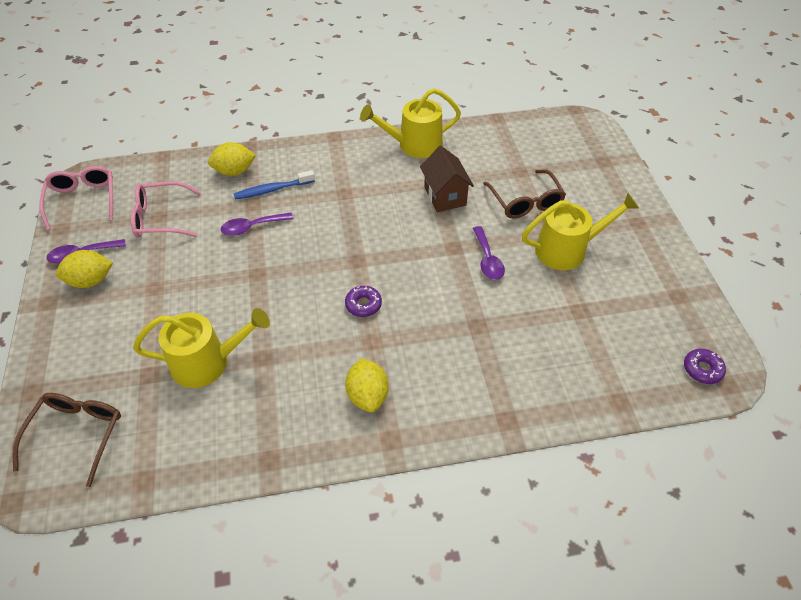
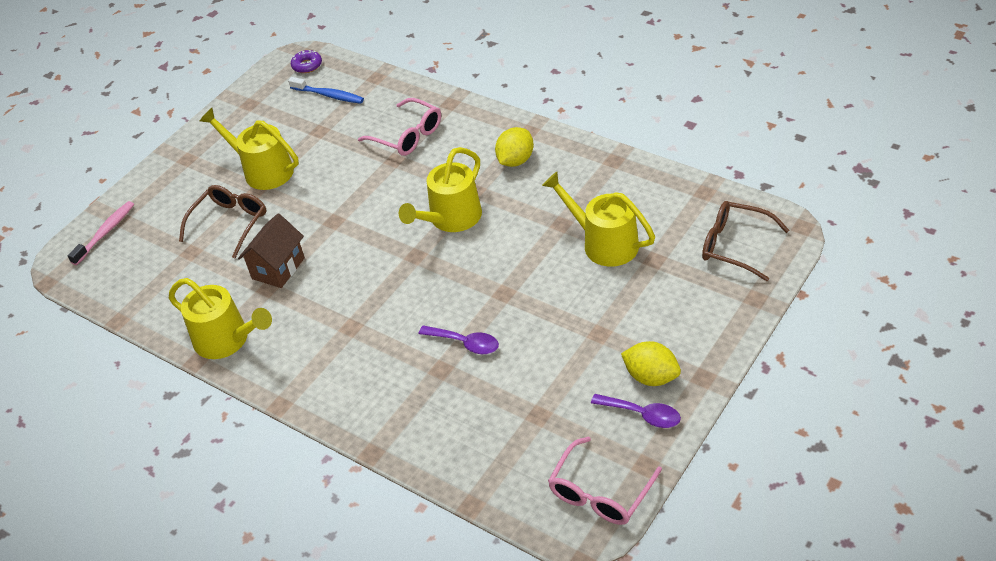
camera: 130 degrees left, 5 degrees down
(77, 434) = (735, 246): brown glasses -> brown glasses turned 60 degrees clockwise
(160, 218) = (538, 411): pink glasses -> pink glasses (408, 136)
(234, 171) = (419, 425): yellow lemon -> none
(272, 190) = (407, 375): blue toothbrush -> blue toothbrush (329, 95)
(363, 304) = (451, 218): purple donut -> yellow watering can
(487, 260) = (324, 197): purple spoon -> none
(595, 149) = (105, 232): none -> pink toothbrush

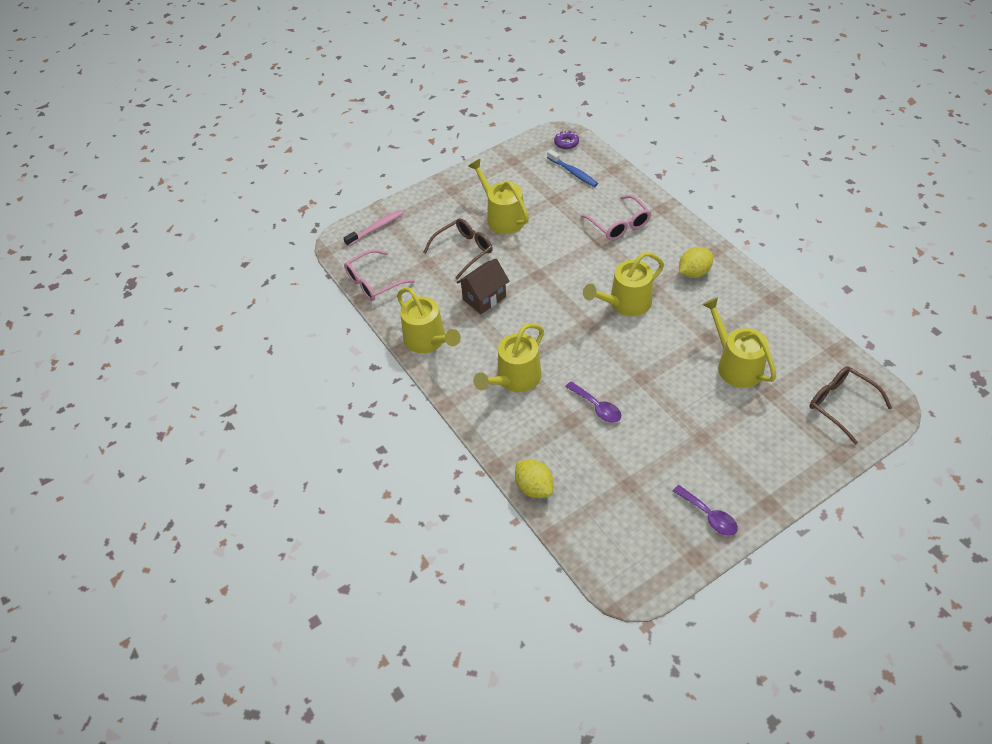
camera: 20 degrees right, 5 degrees up
(354, 346) = (515, 379): none -> yellow watering can
(600, 492) = (651, 564): pink glasses -> pink glasses (373, 282)
(651, 377) = (728, 488): yellow lemon -> yellow lemon (534, 487)

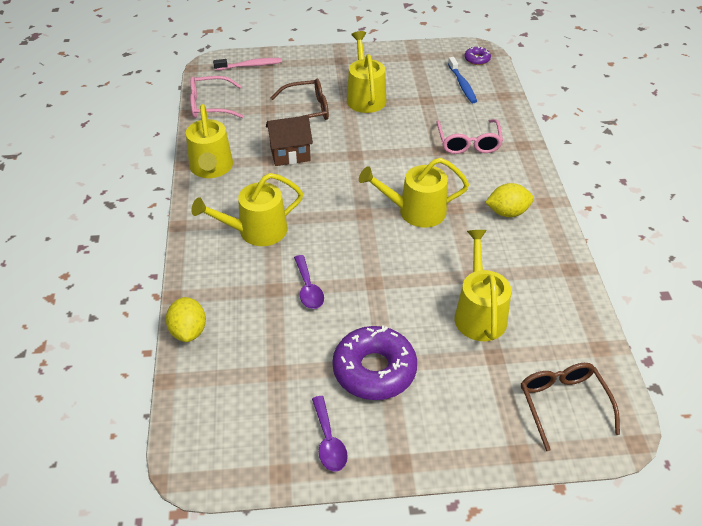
camera: 25 degrees right, 5 degrees down
(697, 446) = (374, 370): none -> purple donut

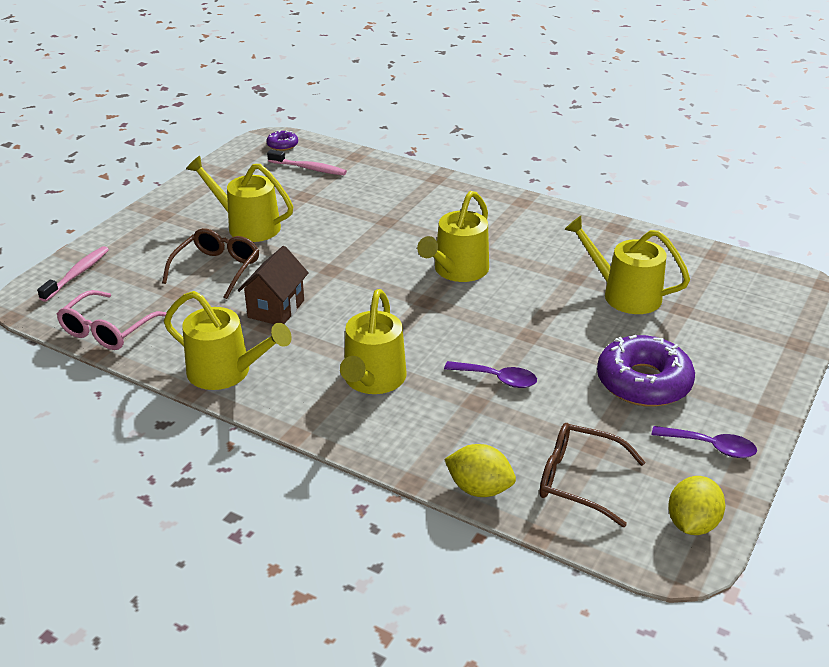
camera: 55 degrees left, 10 degrees down
(462, 85) = (309, 168): blue toothbrush -> pink toothbrush
(468, 143) = (397, 202): pink glasses -> none
(507, 212) = (514, 225): yellow lemon -> yellow lemon (692, 524)
(563, 404) = (761, 299): brown glasses -> brown glasses (578, 480)

